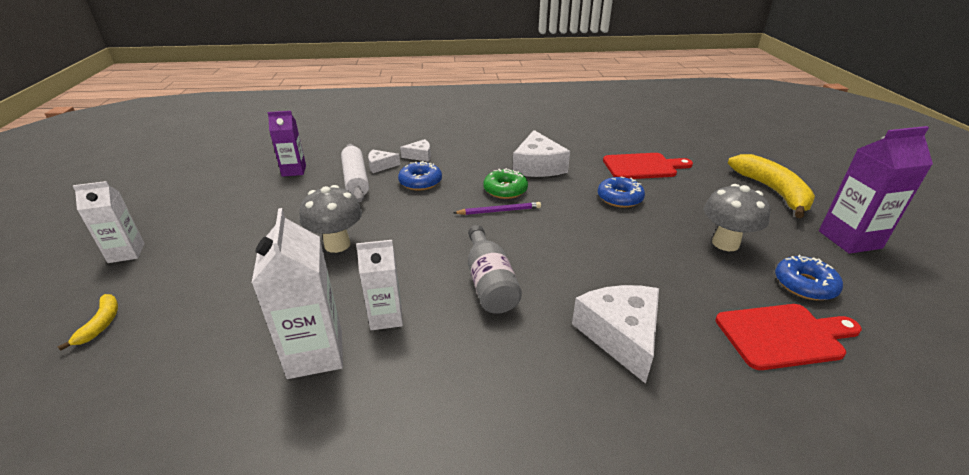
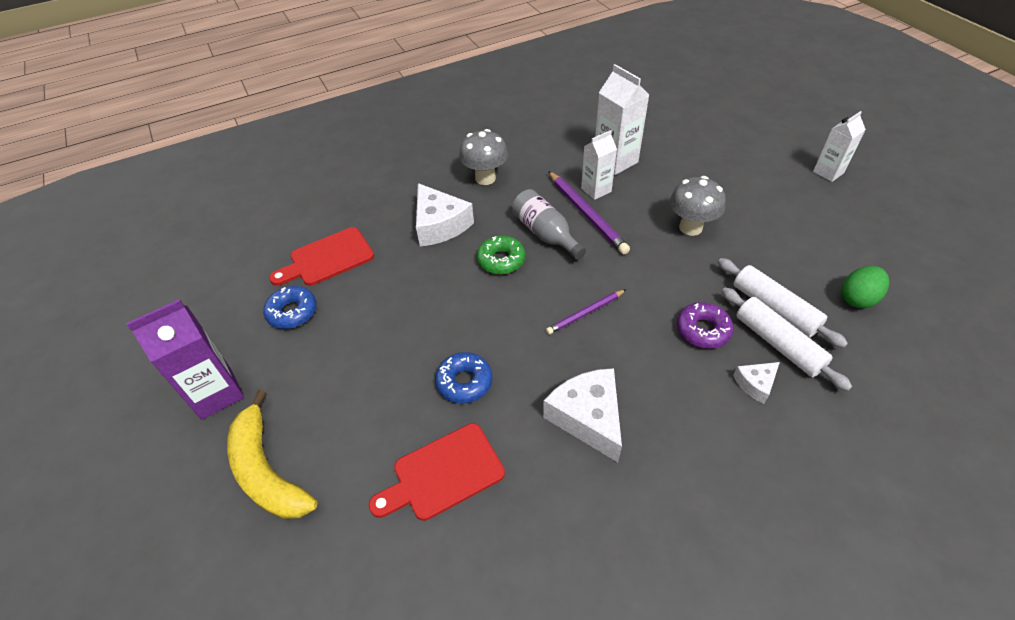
camera: 160 degrees right, 15 degrees up
(101, 324) = (754, 137): yellow banana -> none
(294, 171) = (857, 299): purple carton -> green egg
(380, 166) = (778, 343): white cheese -> white rolling pin
(420, 182) = (702, 330): blue donut -> purple donut
(426, 290) = (586, 214): none -> purple pencil
(505, 190) = (600, 350): green donut -> green donut (501, 260)
(725, 243) = (351, 342): grey mushroom -> grey mushroom (485, 178)

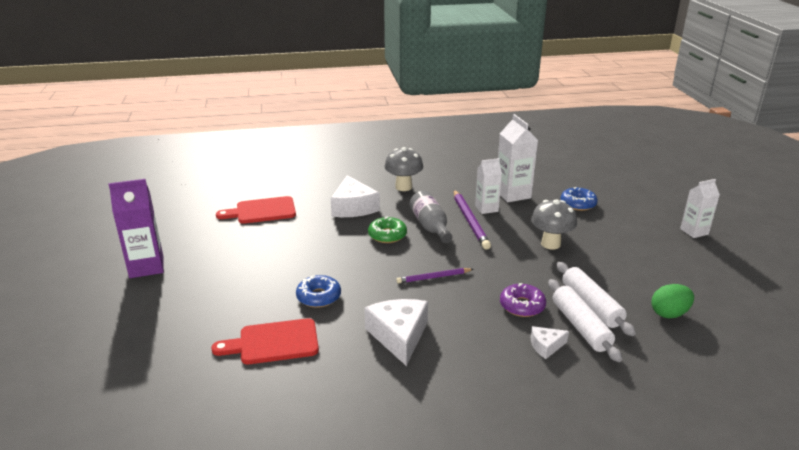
camera: 15 degrees right, 20 degrees down
(267, 470) = (156, 313): yellow banana -> none
(292, 312) = (221, 235): blue donut -> blue donut (578, 204)

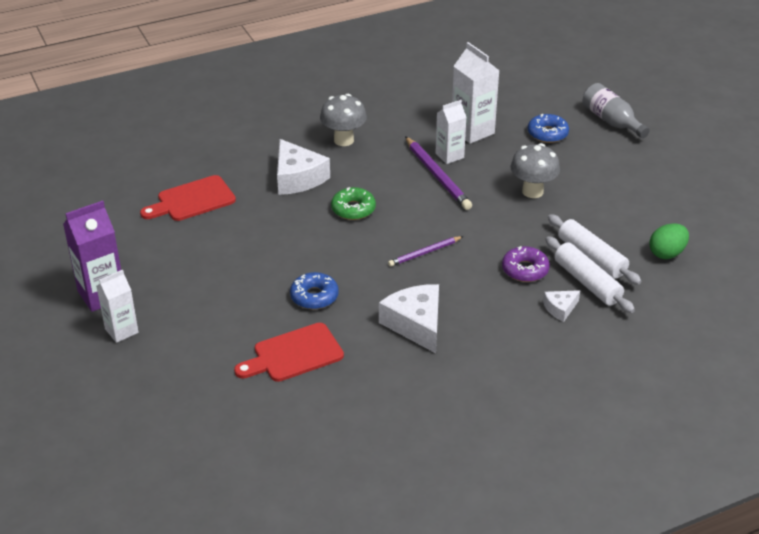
camera: 15 degrees left, 10 degrees up
(430, 227) = (396, 190): grey bottle -> grey bottle (611, 121)
(694, 231) = (675, 151): white carton -> white carton (121, 331)

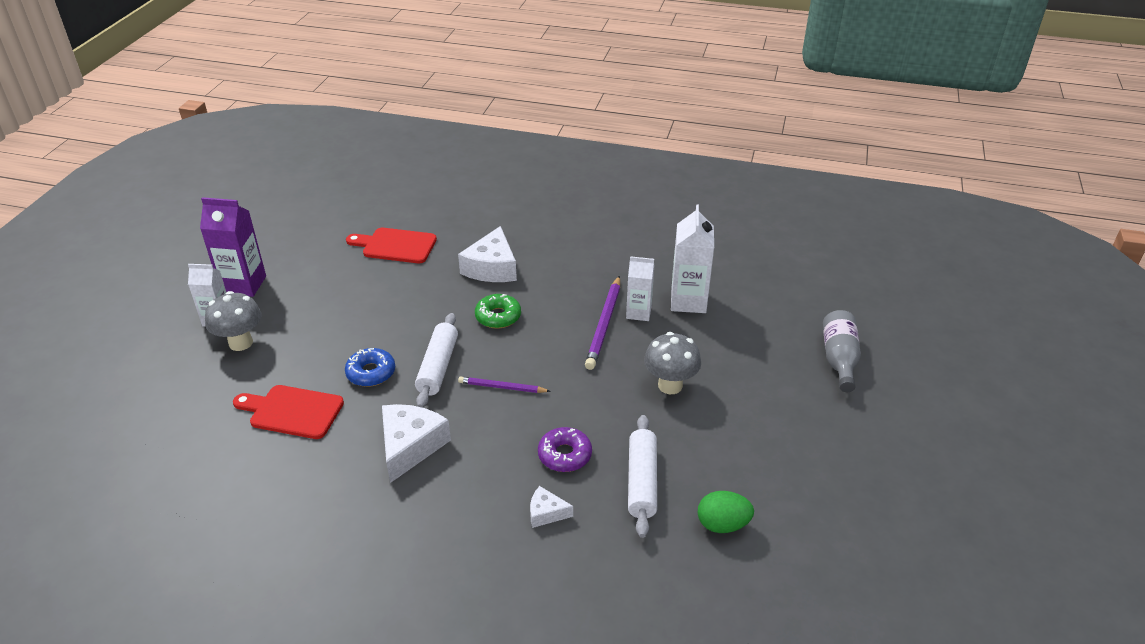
camera: 40 degrees right, 0 degrees up
(343, 140) = (569, 254): grey mushroom -> grey mushroom (240, 343)
(547, 134) = (757, 338): blue donut -> none
(587, 282) = (605, 503): white rolling pin -> white rolling pin (438, 367)

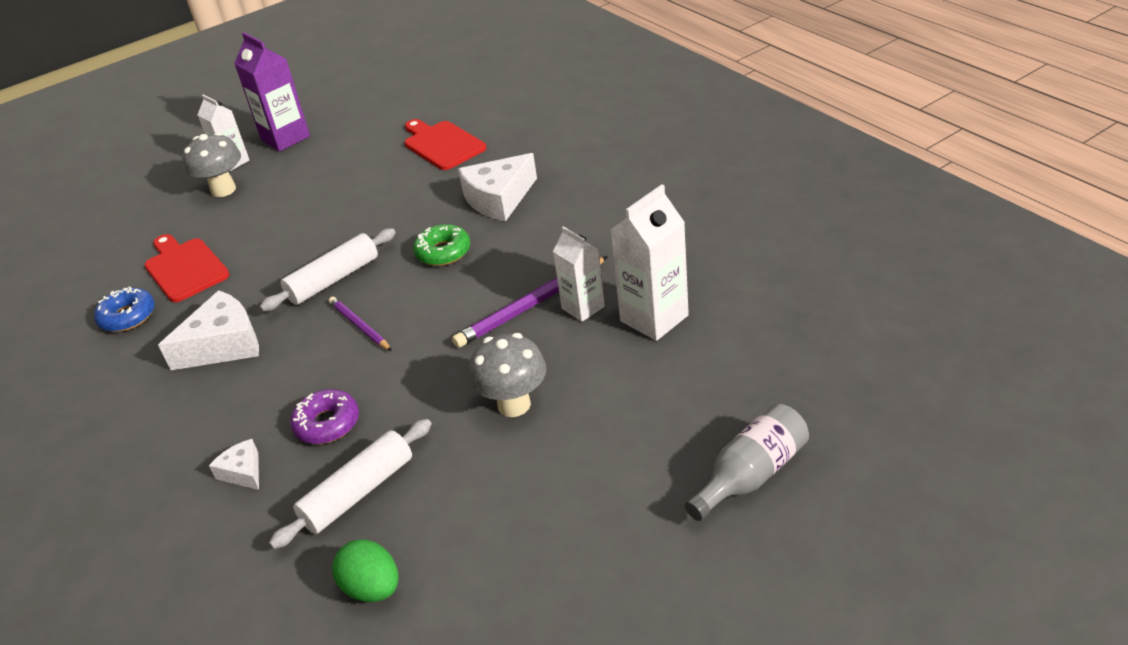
camera: 45 degrees right, 0 degrees up
(371, 373) = (278, 260): blue donut -> blue donut (128, 316)

